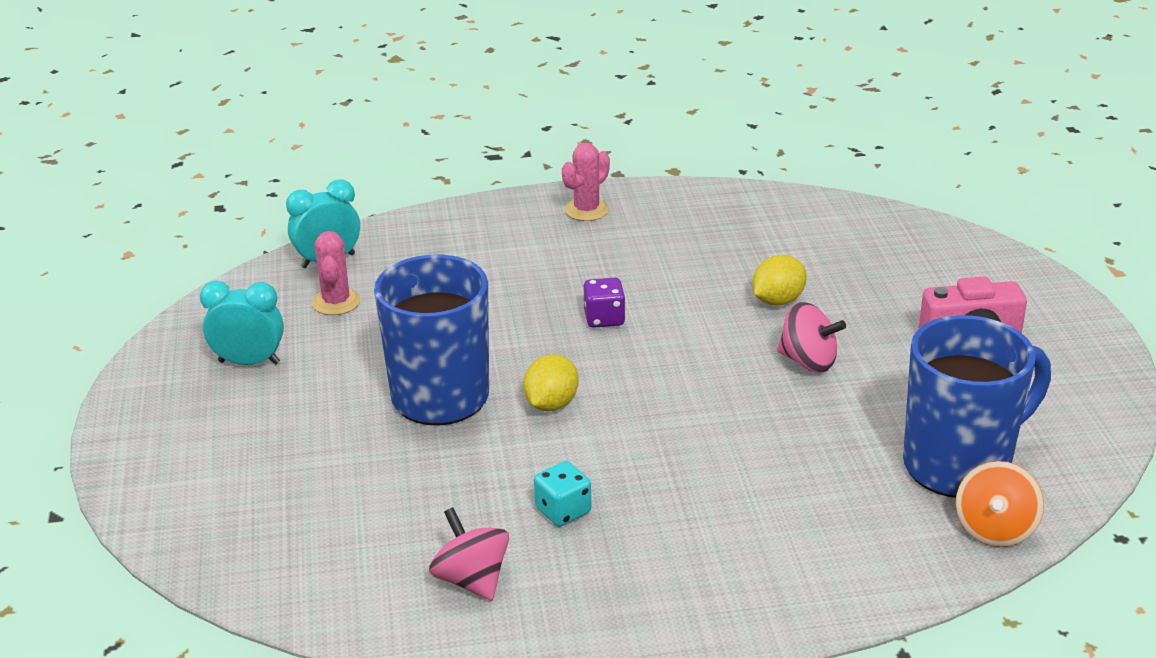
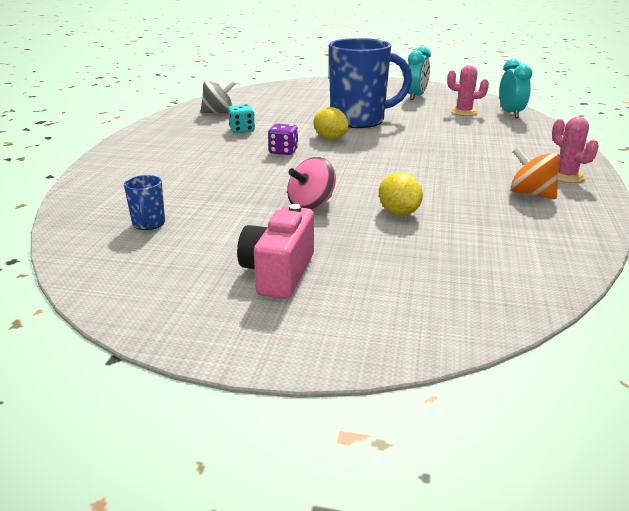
camera: 110 degrees right, 5 degrees down
(471, 580) = (219, 113): pink spinning top -> grey spinning top
(604, 318) = (409, 160): purple dice -> purple dice (283, 151)
(960, 465) = (148, 224): blue mug -> blue mug, size x0.41
(995, 529) = (82, 217): orange spinning top -> orange spinning top (531, 194)

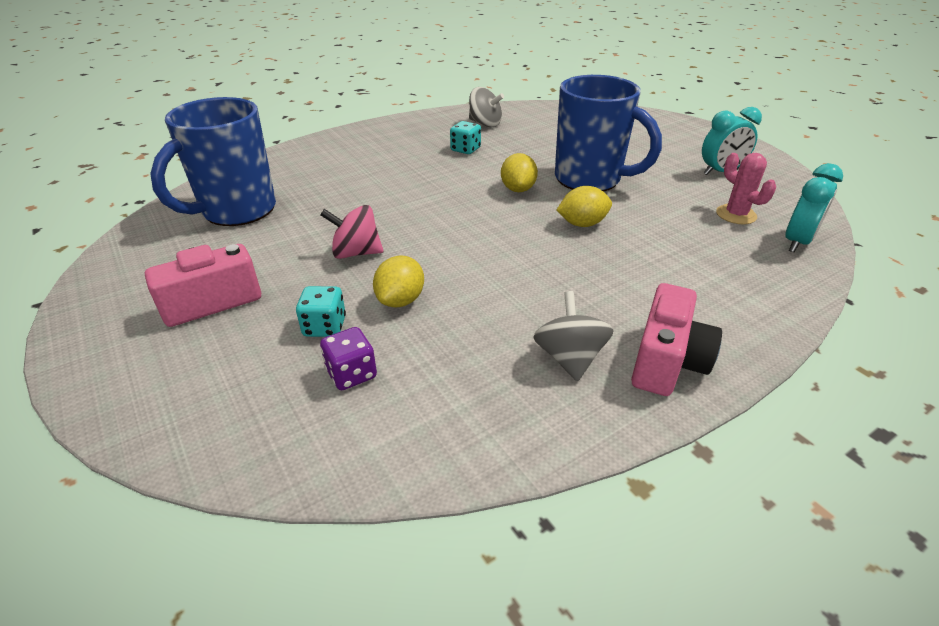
camera: 45 degrees right, 10 degrees up
(148, 224) = (237, 211): blue mug -> blue mug, size x2.45
(283, 151) = (450, 186): purple dice -> purple dice (351, 374)
(389, 244) = (325, 326): none -> turquoise dice
(405, 141) = (582, 224): none -> yellow lemon
(531, 194) = (569, 358): orange spinning top -> grey spinning top
(566, 176) = (667, 361): pink cactus -> pink camera

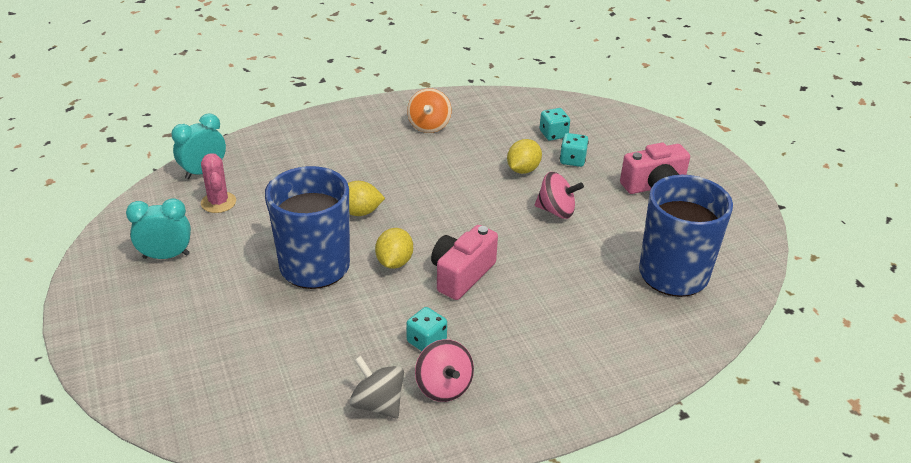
camera: 170 degrees left, 0 degrees up
(351, 374) = (553, 134): purple dice -> turquoise dice
(444, 133) = (444, 387): none -> pink spinning top
(569, 358) = (429, 125): grey spinning top -> orange spinning top
(667, 361) = (376, 117): pink camera -> pink camera (461, 274)

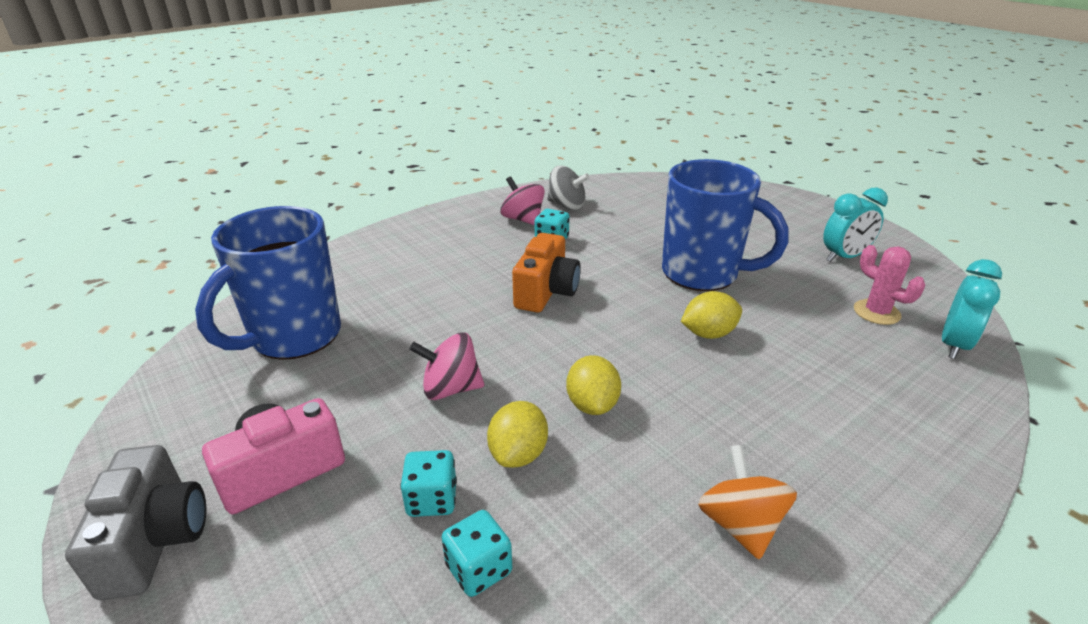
camera: 165 degrees right, 5 degrees down
(394, 262) = (624, 290): yellow lemon -> yellow lemon (592, 404)
(461, 274) = (546, 292): pink camera -> orange camera
(706, 170) = (156, 540): none -> grey camera

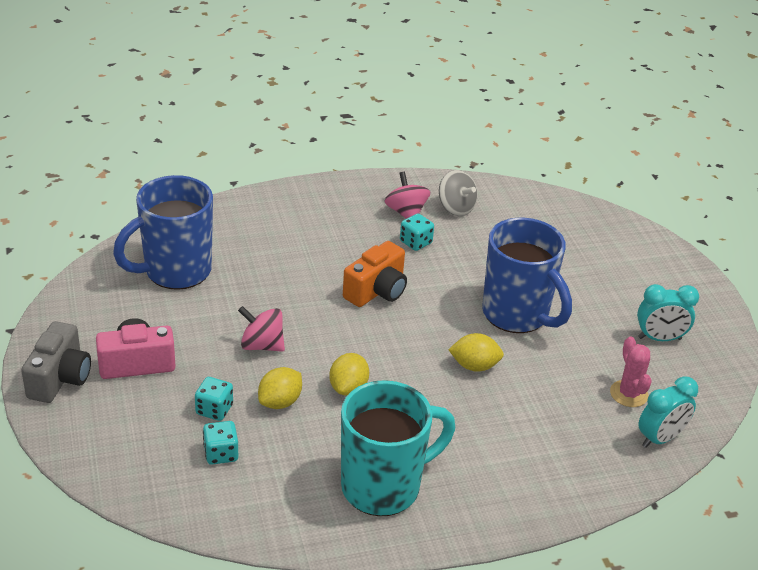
camera: 20 degrees right, 5 degrees up
(740, 524) = (383, 486): orange spinning top -> turquoise mug

